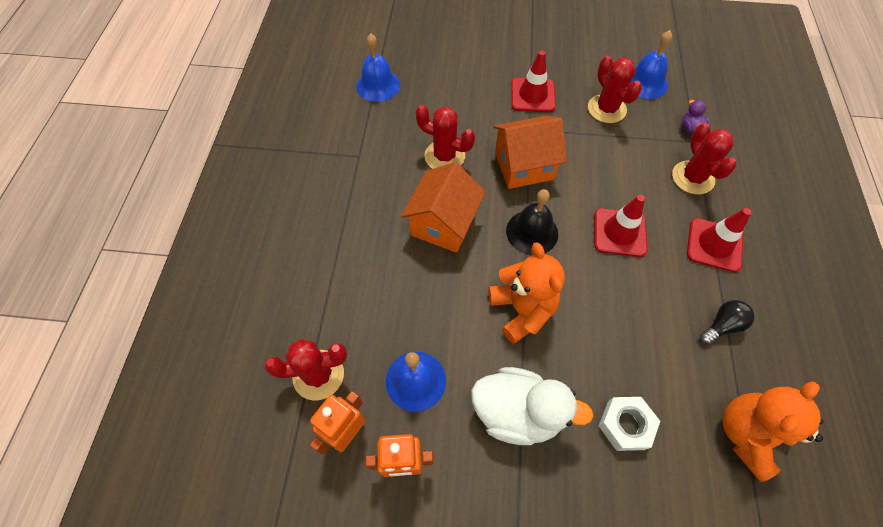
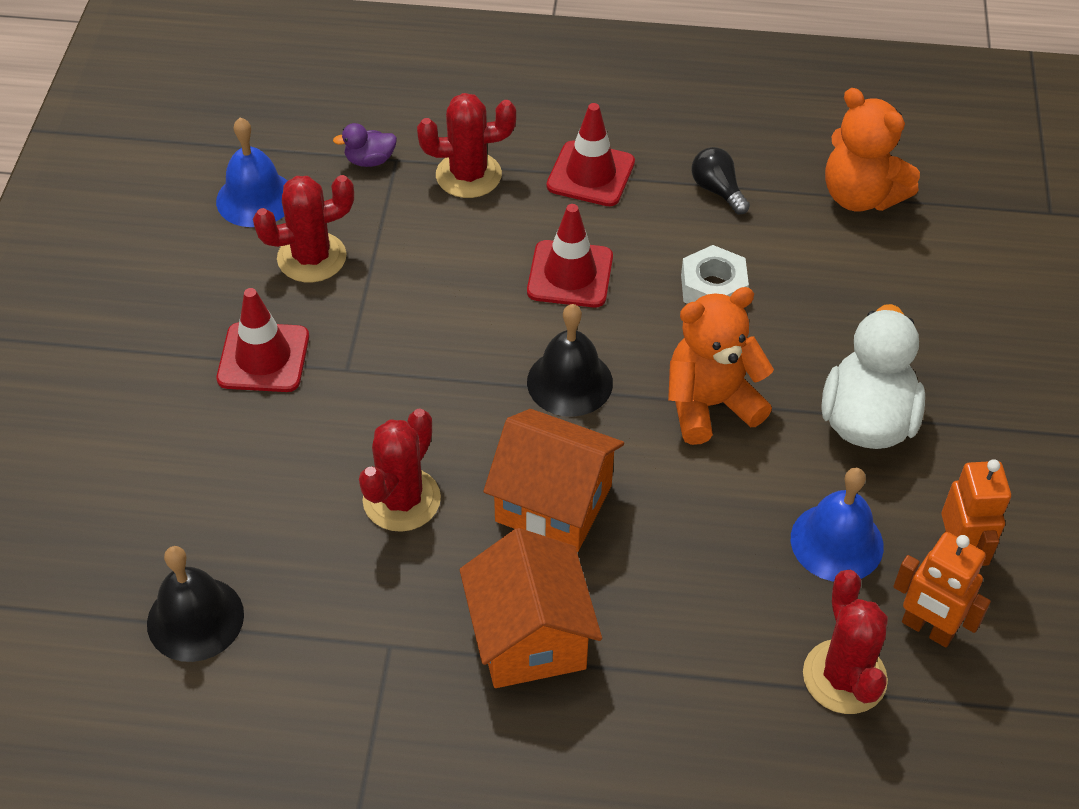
camera: 90 degrees left, 10 degrees down
(378, 85) = (195, 619): blue bell -> black bell
(524, 166) = (432, 383): orange house -> orange house (529, 637)
(625, 425) = (866, 307): white nut -> white nut (713, 288)

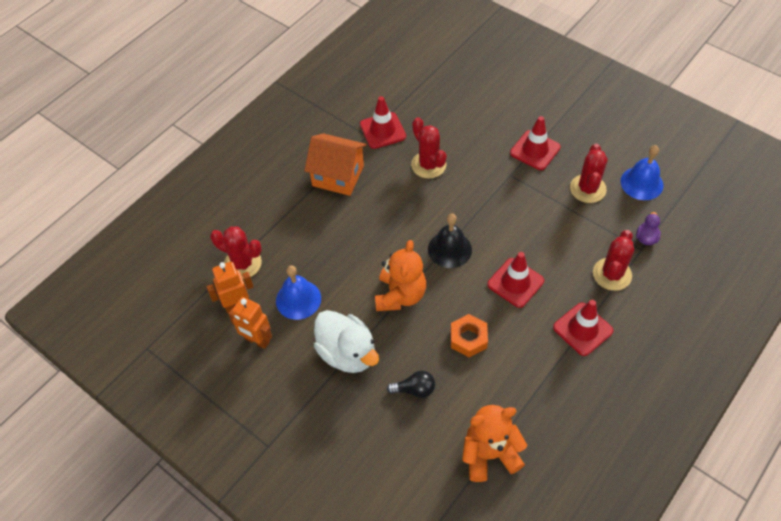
camera: 125 degrees right, 5 degrees up
(195, 619) = (419, 88): black bell -> none
(359, 623) = (382, 130): none -> red traffic cone
(553, 503) = (391, 212): orange house -> none
(713, 288) = (468, 338): white nut -> orange nut
(717, 190) = (536, 383): black light bulb -> black light bulb (415, 389)

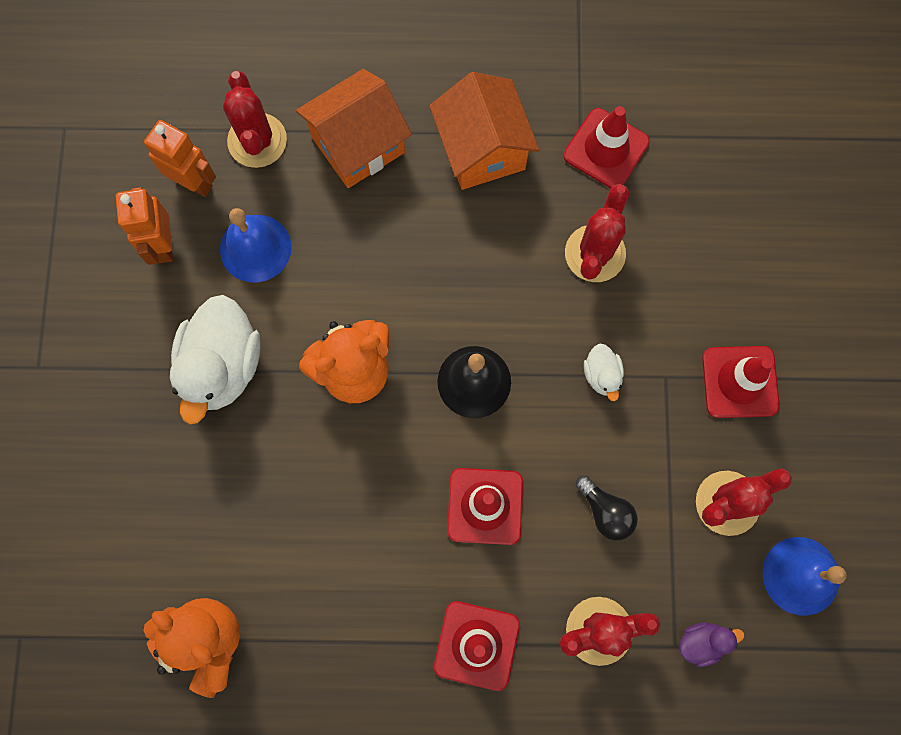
camera: 50 degrees right, 20 degrees up
(287, 223) = (358, 145): none -> orange house
(415, 389) = (230, 486): black light bulb -> black light bulb (605, 512)
(468, 338) = (352, 502): orange nut -> none
(489, 198) = (602, 375): none -> white duck

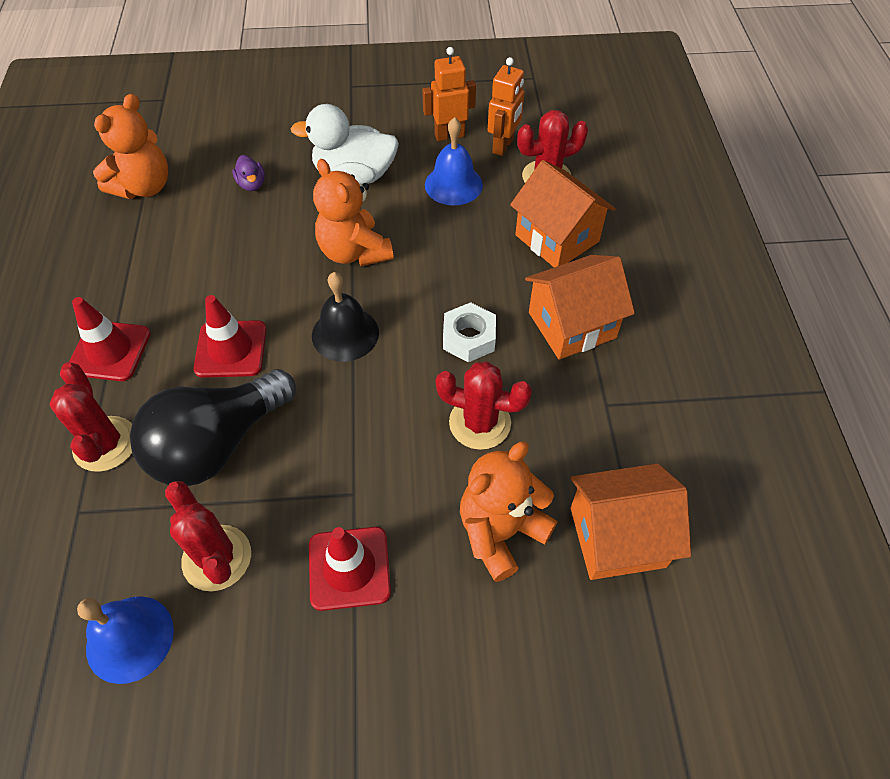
camera: 85 degrees right, 20 degrees down
(490, 253) = (469, 338): none -> white nut
(602, 375) = (353, 435): white duck -> none
(605, 512) = (217, 444): black light bulb -> black light bulb, size x2.31
(606, 149) = (595, 427): red traffic cone -> none
(701, 642) = (77, 536): purple duck -> purple duck (252, 184)
(709, 248) = (501, 532): none -> orange teddy bear
(717, 151) = (617, 537): none -> orange house

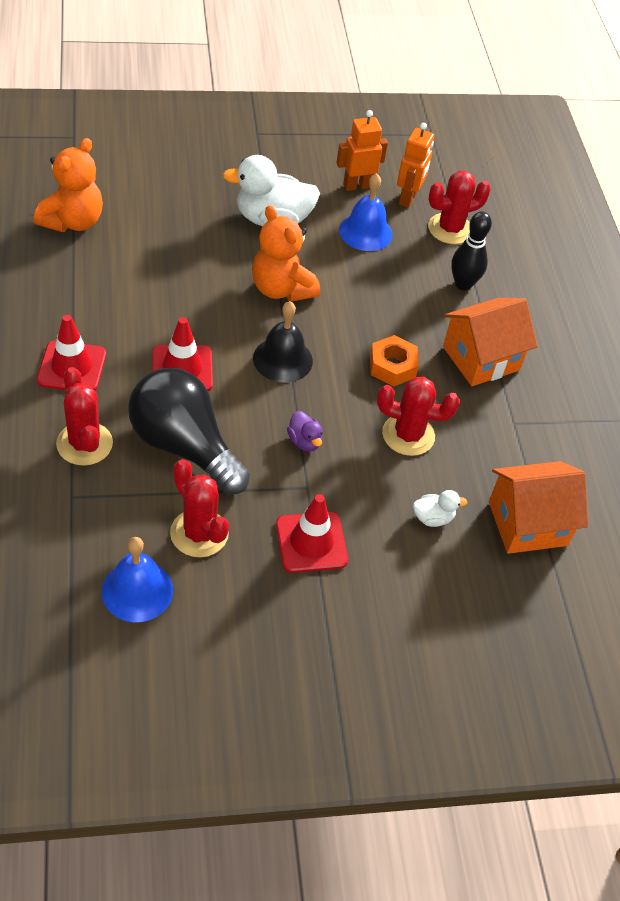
camera: 10 degrees left, 5 degrees down
(217, 444) = (184, 446): black light bulb -> black light bulb turned 90 degrees clockwise
(252, 184) = (176, 223): purple duck -> purple duck (304, 441)
(469, 338) = (392, 366): white nut -> orange nut
(501, 532) = (433, 518): orange teddy bear -> white duck
(557, 238) = (463, 284): orange house -> black bowling pin

